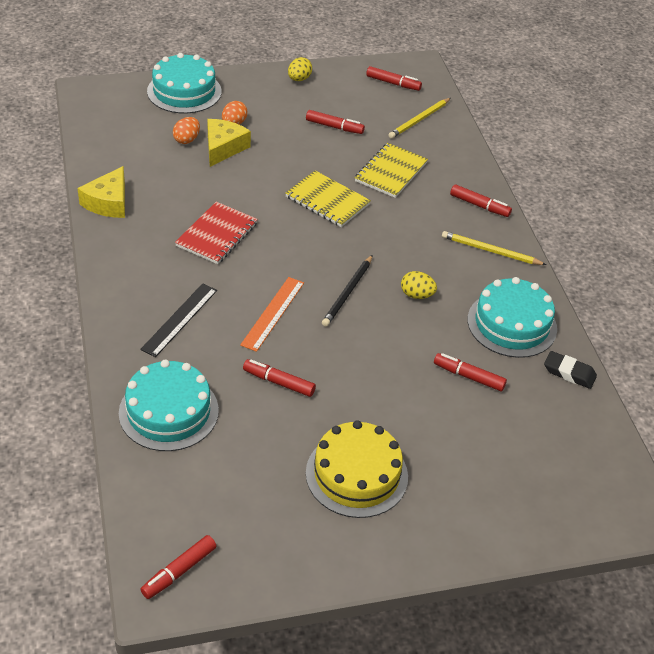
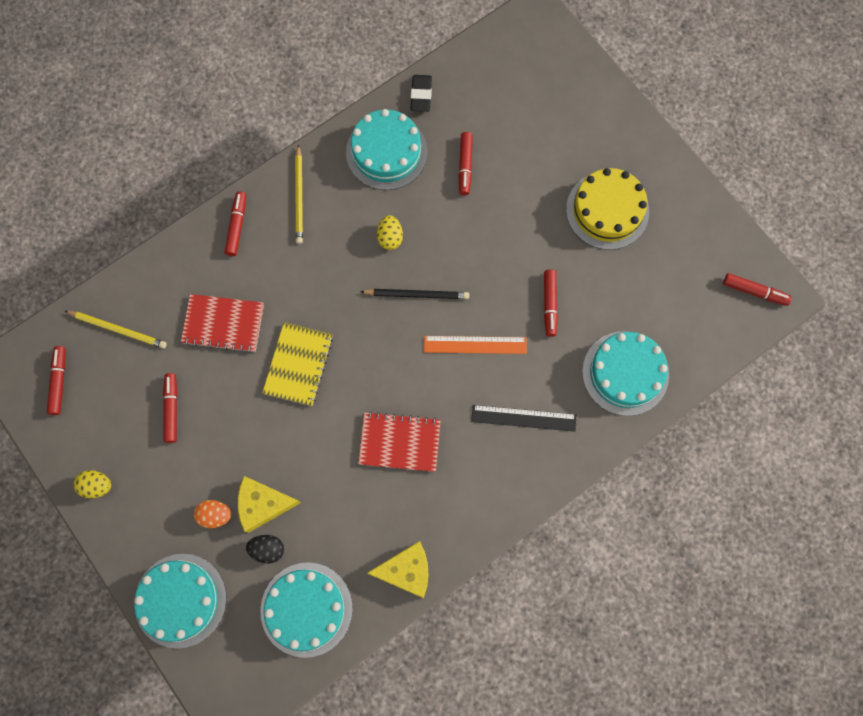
camera: 110 degrees left, 30 degrees up
(125, 144) = (306, 609): none -> turquoise cake
(187, 140) = (268, 549): orange egg -> black egg
(391, 172) = (223, 324): yellow notebook -> red notebook

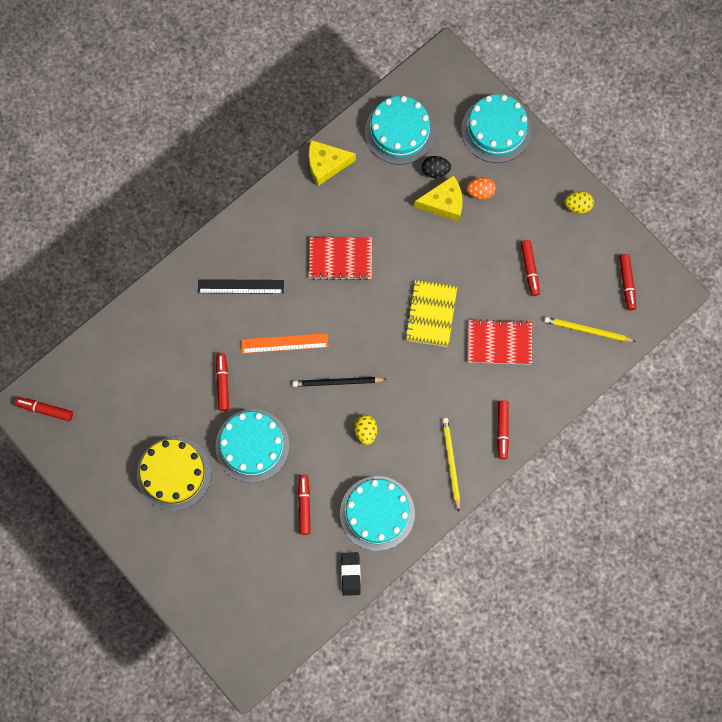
camera: 175 degrees right, 0 degrees up
(625, 373) = (157, 330): turquoise cake -> turquoise cake (252, 445)

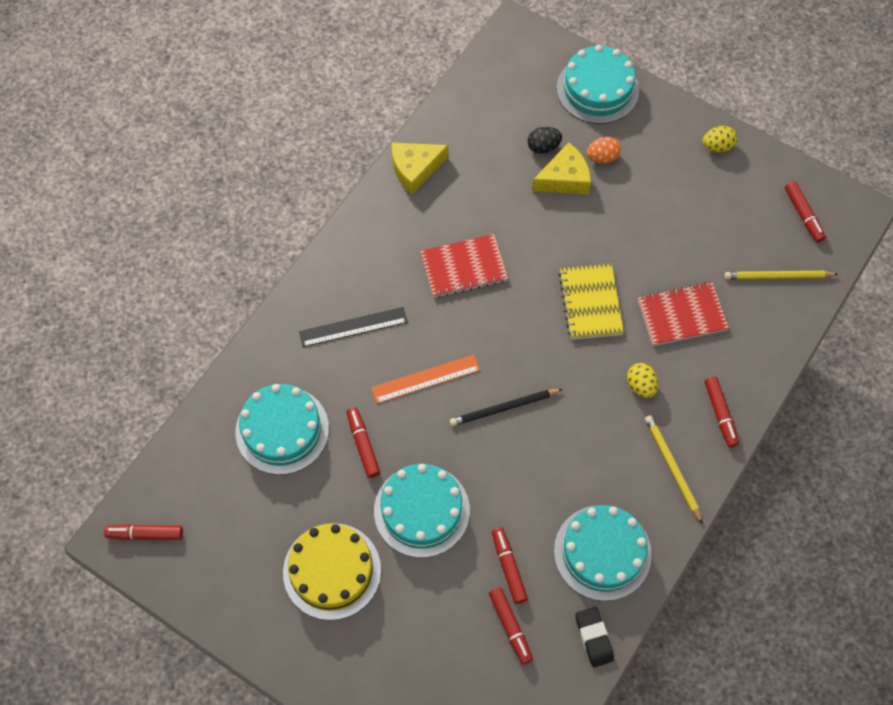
camera: 15 degrees left, 10 degrees down
(365, 431) = (556, 457): yellow egg -> yellow egg (640, 385)
(399, 131) = (489, 115): turquoise cake -> turquoise cake (282, 430)
(529, 269) = (687, 226): red marker -> red marker (510, 626)

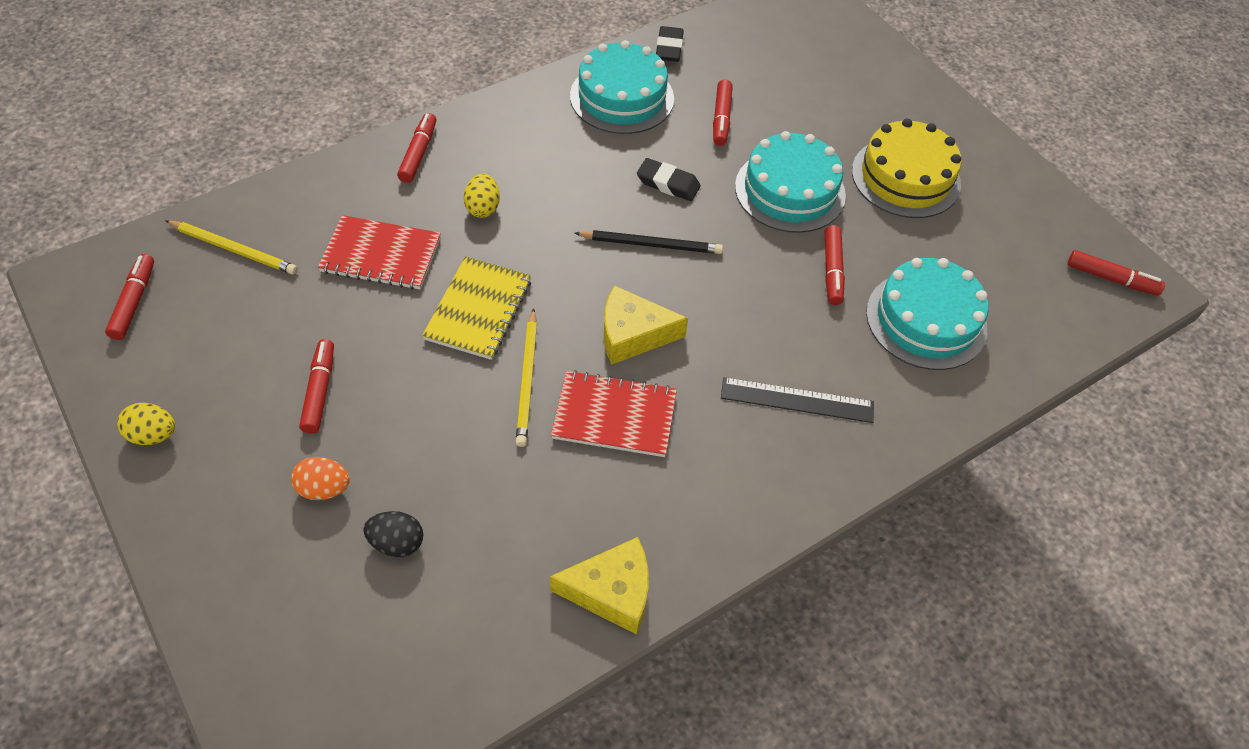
camera: 160 degrees left, 10 degrees down
(425, 379) = (729, 307): orange ruler -> none
(510, 626) = (743, 80): red marker -> red marker (319, 391)
(519, 473) = (668, 183): none -> black eraser
(564, 178) = (400, 480): yellow cheese -> yellow cheese (633, 334)
(597, 89) = (244, 606): turquoise cake -> none
(672, 468) = (505, 130): yellow pencil -> yellow pencil (527, 379)

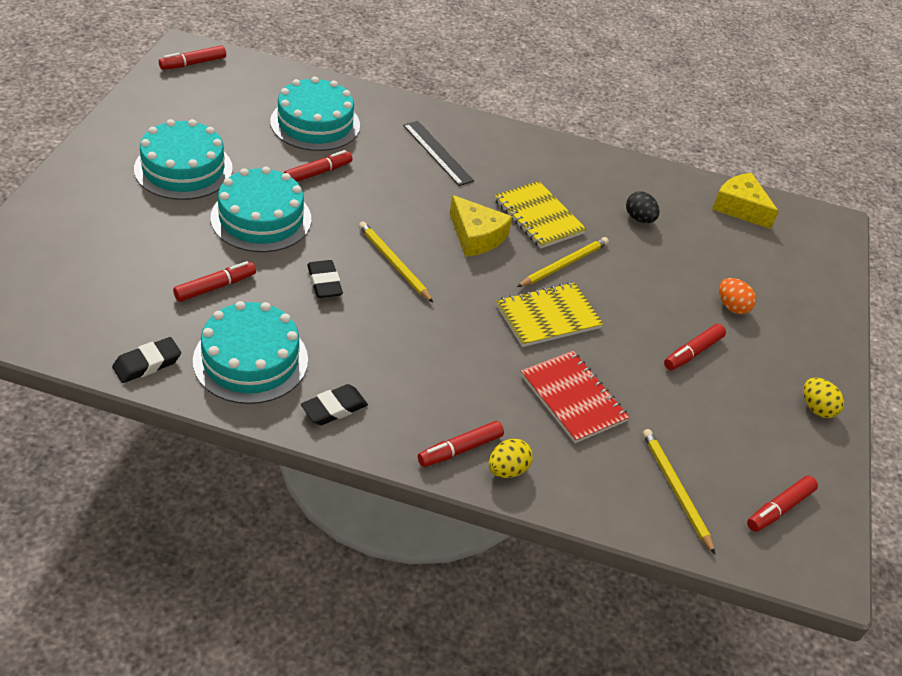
camera: 135 degrees left, 10 degrees down
(397, 543) = (713, 258): black egg -> black egg (639, 219)
(483, 208) = (466, 371): yellow egg -> yellow egg (507, 470)
(529, 112) = (334, 408): none -> black eraser
(611, 592) = (627, 172): yellow cheese -> yellow cheese (740, 207)
(614, 416) = (538, 217): red notebook -> yellow notebook
(651, 244) = (394, 263): black pencil -> yellow pencil
(905, 177) = (183, 169): yellow cake -> turquoise cake
(1111, 279) = (193, 63): red marker -> red marker turned 105 degrees counterclockwise

